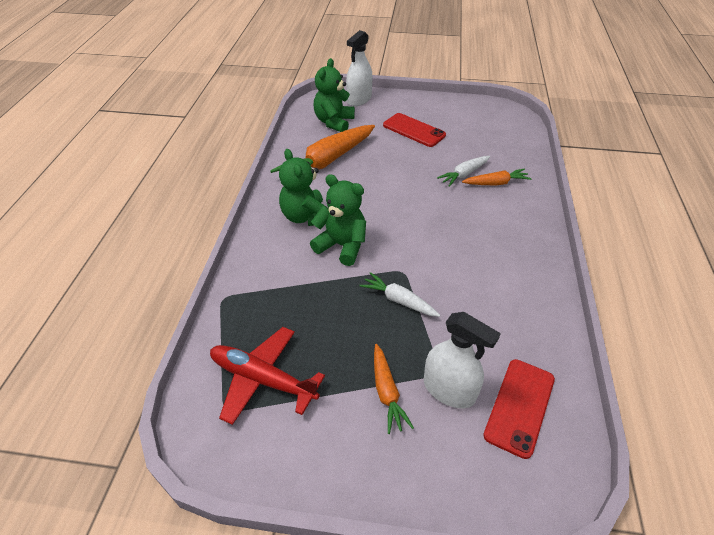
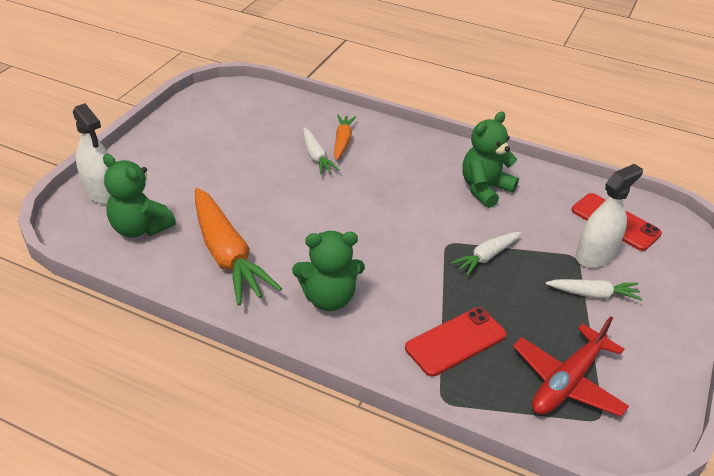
camera: 75 degrees left, 5 degrees down
(342, 246) = (393, 278): green teddy bear -> green teddy bear (484, 189)
(387, 392) = (593, 294): orange carrot -> white carrot
(414, 130) = (209, 166): red phone -> red phone (455, 341)

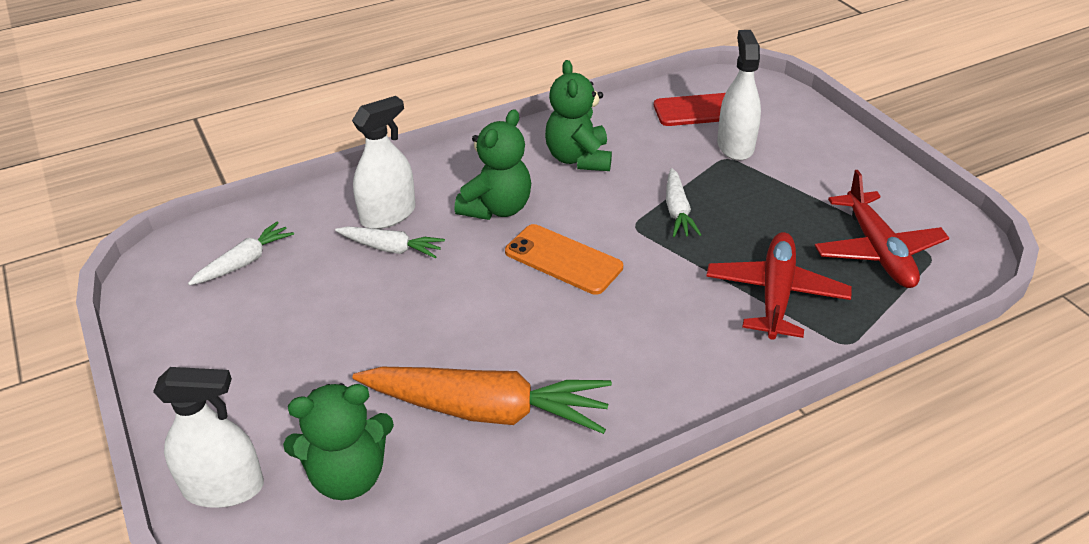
camera: 50 degrees left, 0 degrees up
(328, 298) = (637, 356): green teddy bear -> green teddy bear (497, 208)
(342, 141) = (388, 215): orange carrot -> white spray bottle
(380, 227) = (563, 259): none -> orange phone
(455, 341) = (775, 294): red phone -> red plane
(593, 294) = (783, 175): white carrot -> white carrot (244, 262)

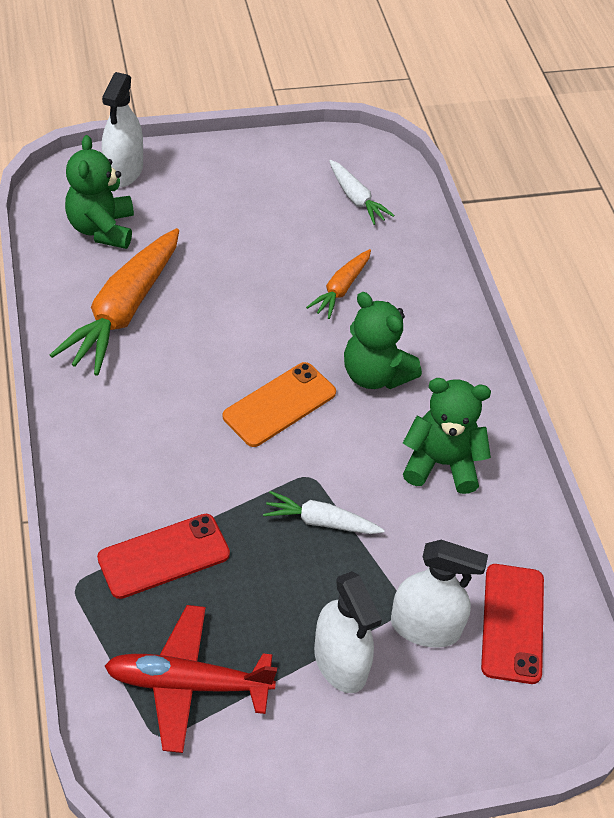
camera: 100 degrees right, 10 degrees up
(388, 215) = (391, 295): white spray bottle -> white spray bottle (340, 662)
(391, 248) = (341, 289): white carrot -> orange carrot
(775, 294) = (164, 556): red plane -> red phone

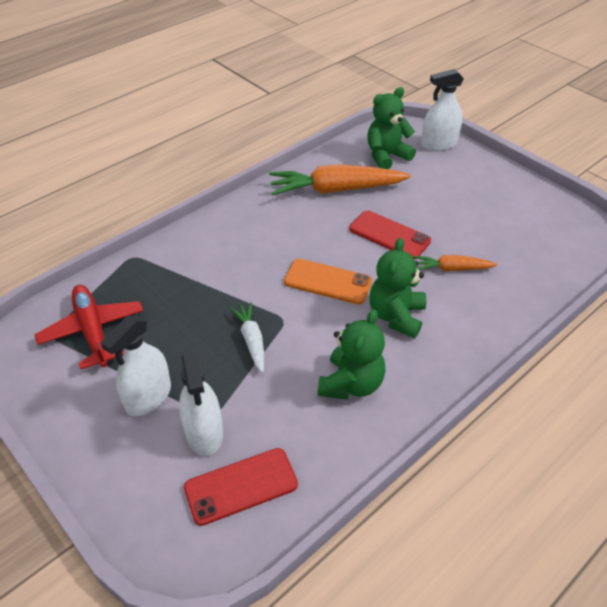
camera: 65 degrees right, 5 degrees down
(164, 556) = (175, 282): red phone -> red phone (389, 235)
(356, 198) = (539, 242): white carrot -> none
(441, 463) = (351, 384): green teddy bear -> green teddy bear turned 45 degrees clockwise

